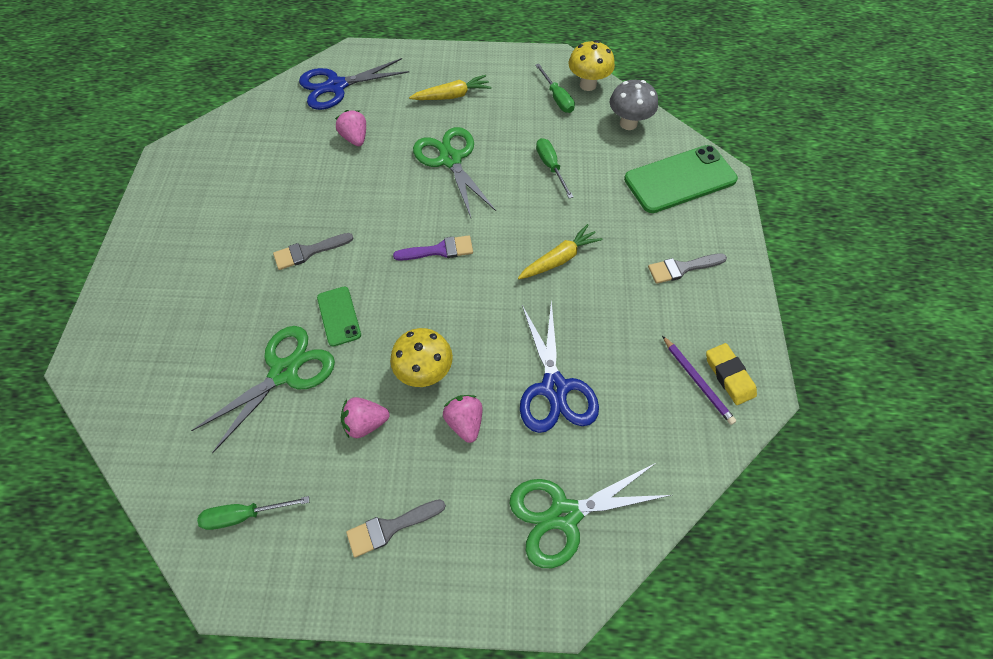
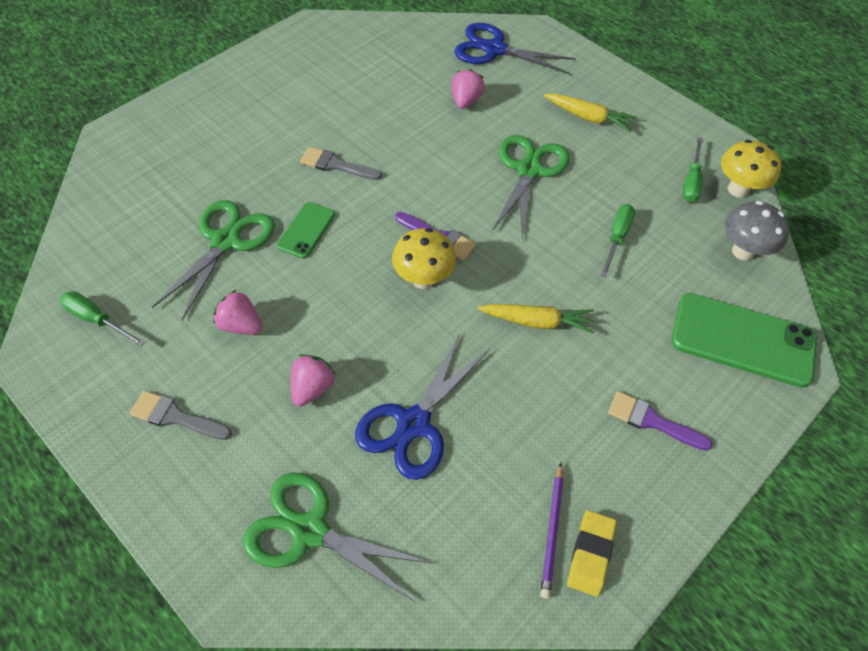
camera: 40 degrees right, 5 degrees down
(284, 372) = (225, 241): green scissors -> green scissors turned 60 degrees counterclockwise
(425, 371) = (324, 323): yellow mushroom -> yellow mushroom (423, 279)
(682, 268) = (652, 421): grey brush -> purple brush

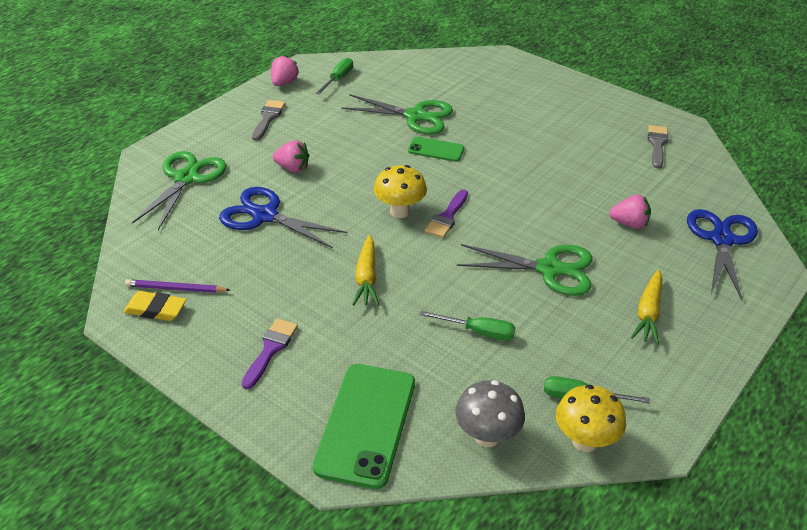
camera: 85 degrees right, 15 degrees down
(241, 325) = (341, 132): pink strawberry -> pink strawberry (284, 82)
(336, 165) = (511, 156): grey brush -> grey brush (657, 144)

